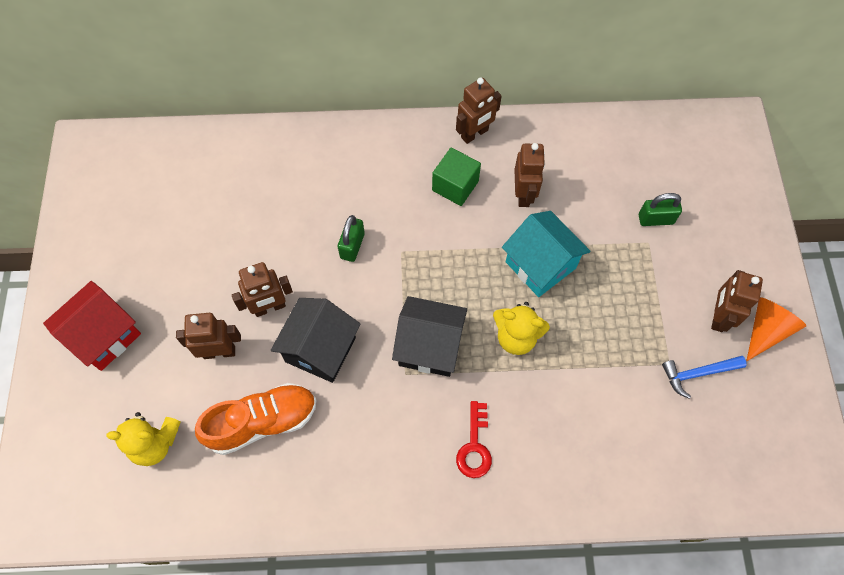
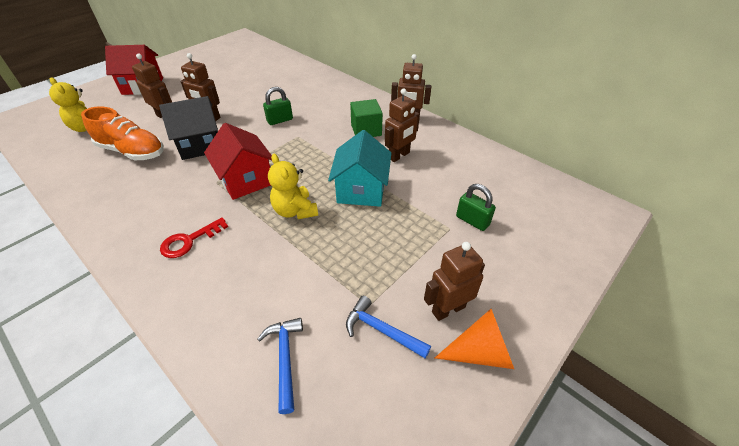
camera: 45 degrees right, 20 degrees down
(429, 346) = (246, 180): black house -> red house
(666, 453) = (285, 358): none -> blue hammer

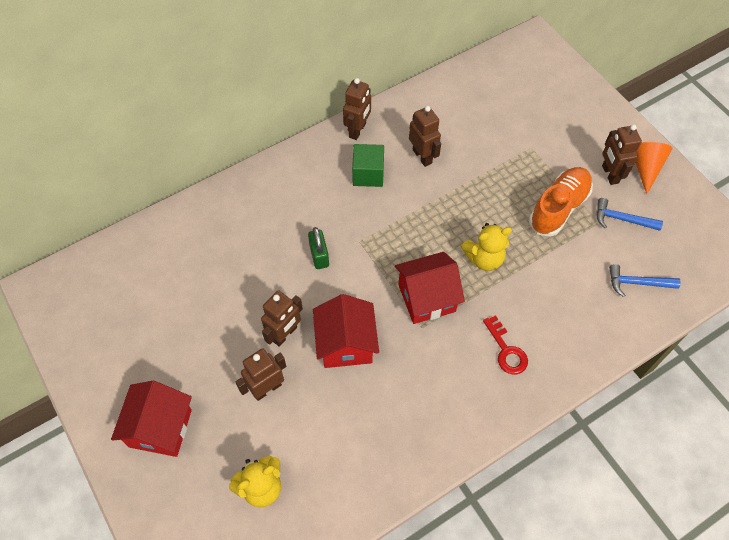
camera: 75 degrees left, 15 degrees up
(132, 151) = (337, 421): orange shoe -> orange shoe (558, 208)
(200, 145) = (346, 344): black house -> red house
(361, 190) = (467, 200): turquoise house -> none
(381, 330) = (621, 219): blue hammer -> blue hammer turned 60 degrees clockwise
(472, 220) = (525, 129): green padlock -> none

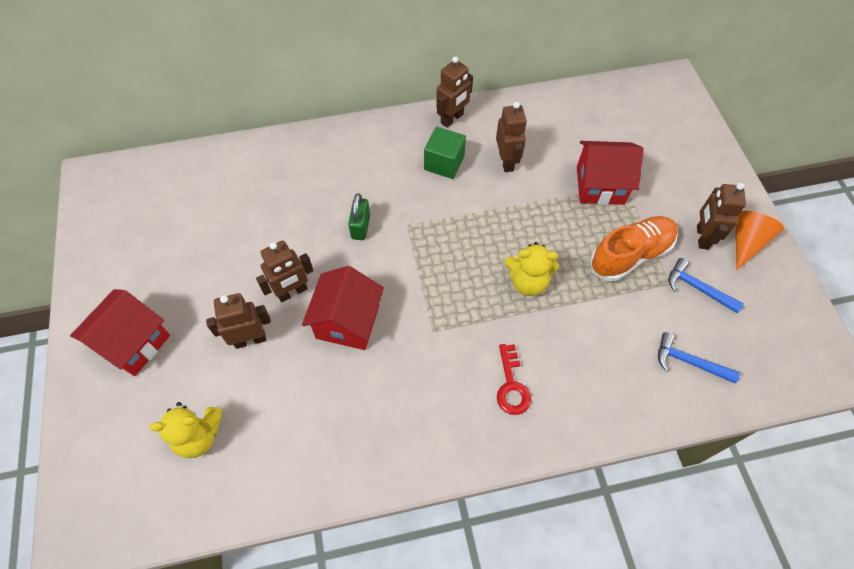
camera: 20 degrees right, 0 degrees up
(426, 298) = (450, 303): red house -> red house (600, 185)

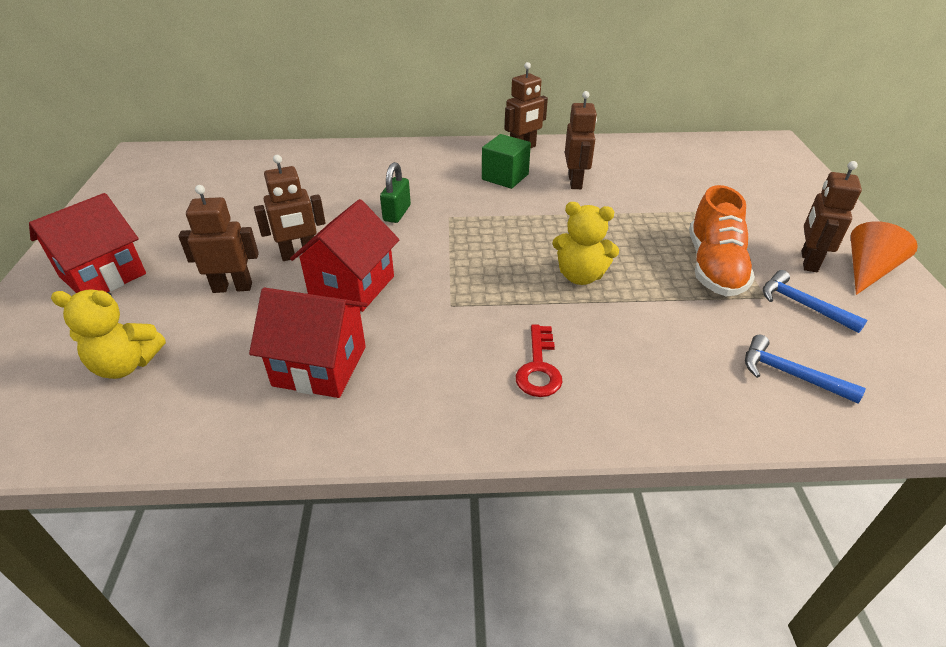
camera: 10 degrees right, 20 degrees down
(600, 185) = (682, 208): red house -> red house (320, 366)
(630, 255) = (714, 267): orange shoe -> orange shoe turned 120 degrees clockwise

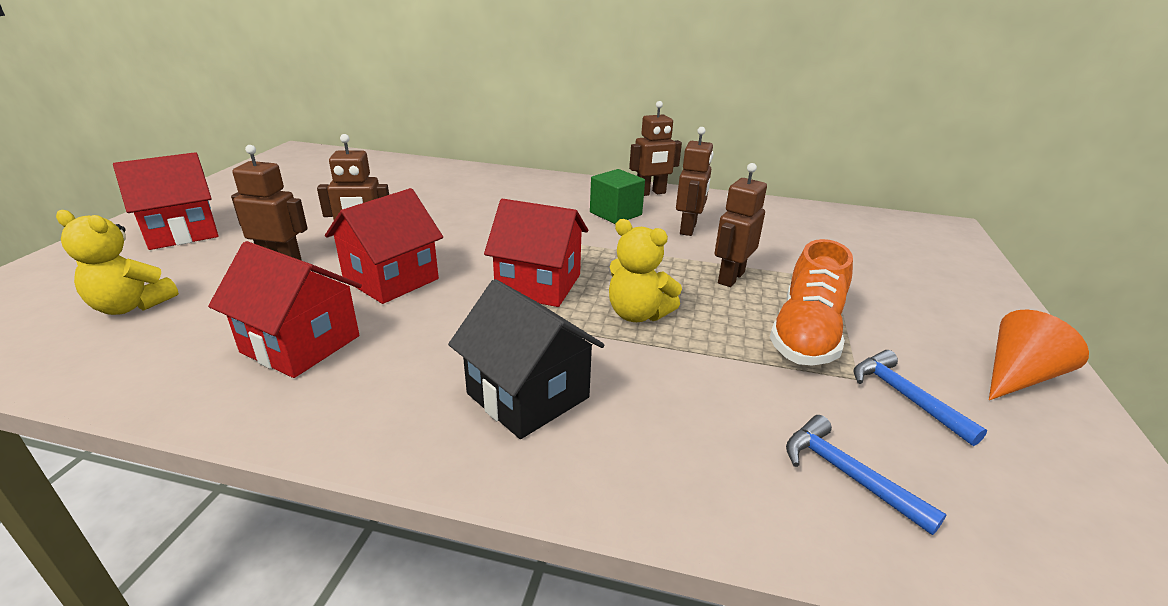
camera: 15 degrees right, 10 degrees down
(397, 213) = (484, 227): green padlock -> none
(484, 264) = (538, 284): none -> red house
(539, 367) = (528, 395): red key -> black house
(808, 261) = (936, 351): brown robot -> brown robot (730, 278)

